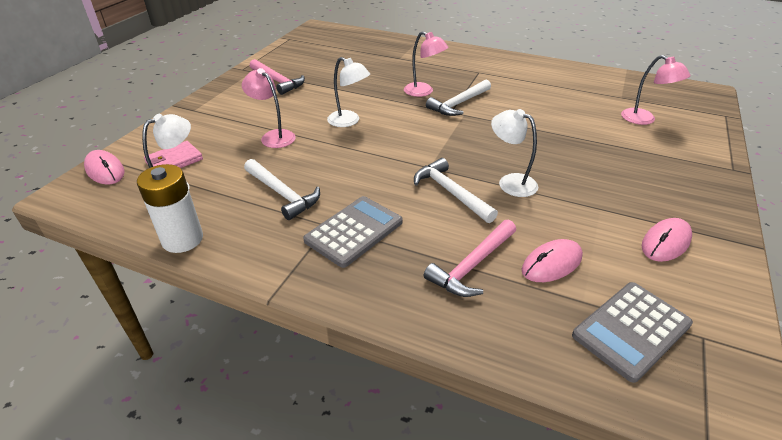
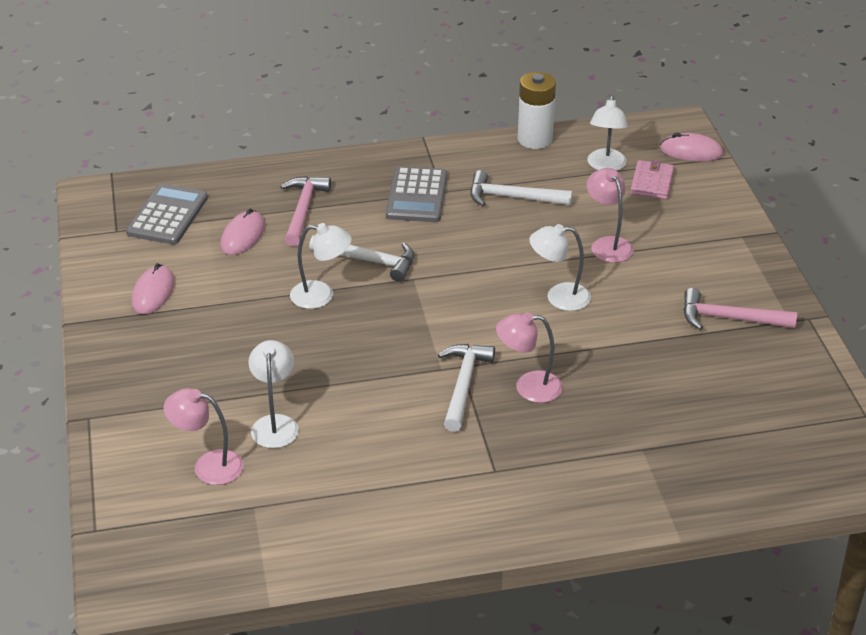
camera: 145 degrees right, 0 degrees up
(273, 136) = (607, 244): pink lamp -> pink lamp turned 120 degrees counterclockwise
(591, 124) = (275, 424): none -> white lamp

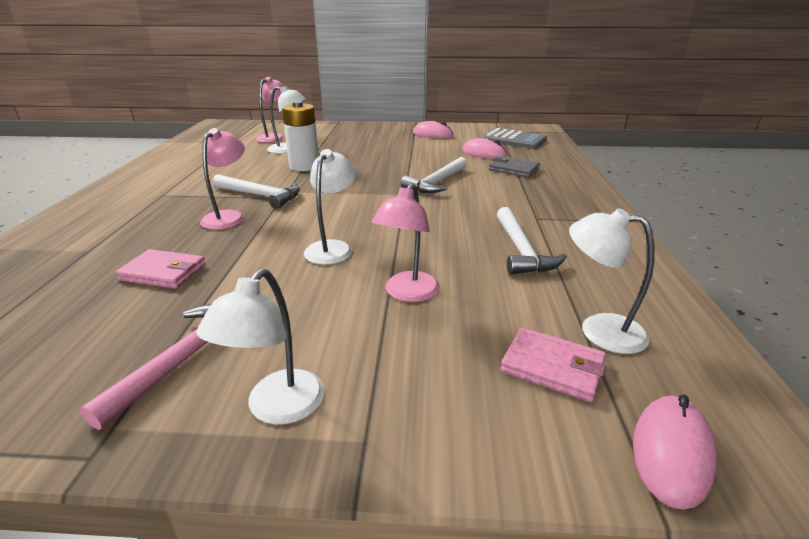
camera: 105 degrees right, 10 degrees down
(303, 210) = (513, 169): pink hammer -> grey wallet
(321, 296) = (402, 167): white lamp -> white lamp (277, 408)
(417, 196) = (530, 207): grey calculator -> none
(512, 198) = (521, 250): white hammer -> white hammer turned 150 degrees clockwise
(535, 139) = (660, 284): white battery -> white battery (304, 166)
(607, 244) = (407, 293): pink lamp -> pink lamp turned 120 degrees clockwise
(649, 379) = (163, 272): none -> pink wallet

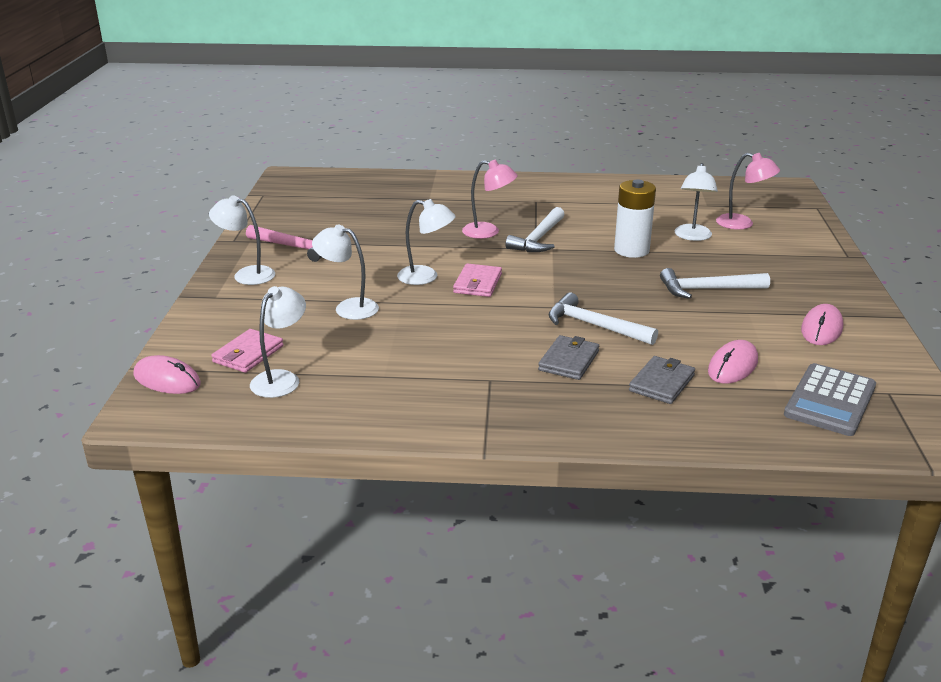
camera: 90 degrees right, 0 degrees up
(163, 272) = (394, 226): pink wallet -> pink wallet (478, 283)
(407, 293) = (348, 307): pink lamp -> white lamp
(494, 192) = (568, 361): none -> grey wallet
(521, 250) = (413, 361): white hammer -> white hammer (707, 289)

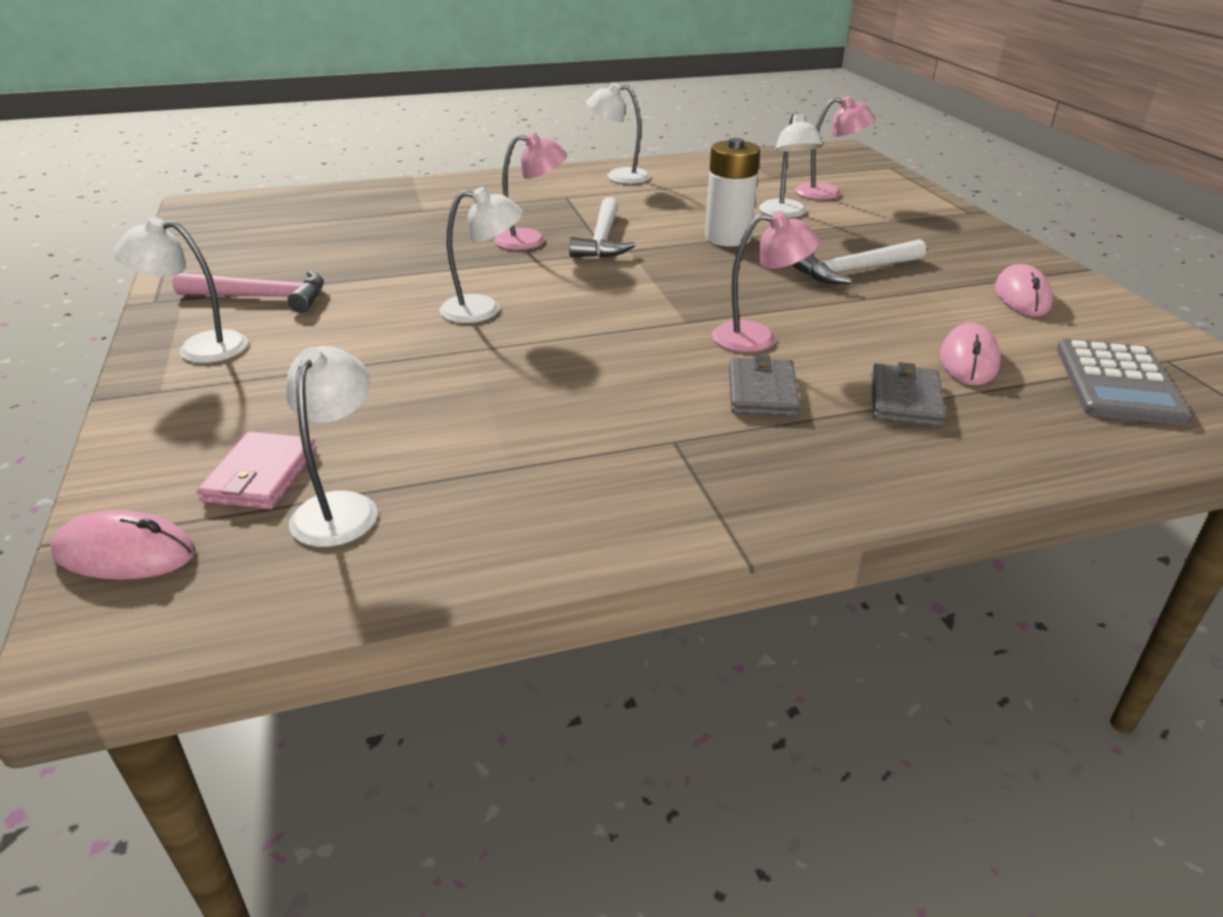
camera: 20 degrees left, 5 degrees up
(348, 307) = (392, 371): white lamp -> white lamp (618, 176)
(478, 283) = (562, 307): pink wallet -> none
(594, 326) = (757, 338): white hammer -> pink lamp

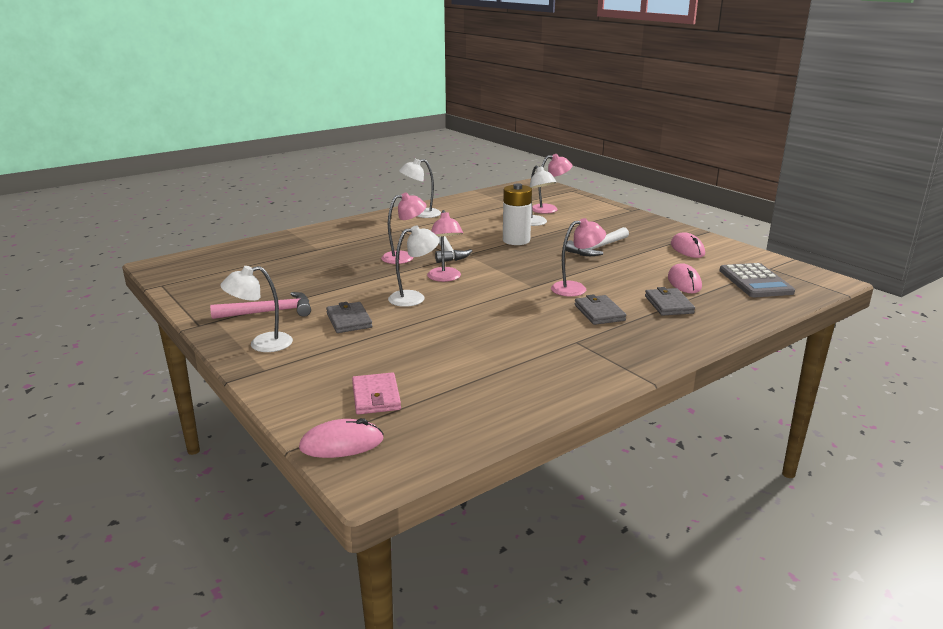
camera: 20 degrees left, 10 degrees down
(341, 507) = (436, 401): white lamp -> none
(354, 330) = (349, 320): none -> grey wallet
(560, 284) = (445, 278): none -> pink lamp

